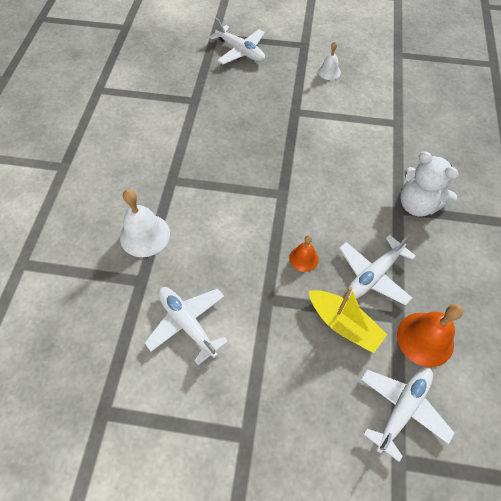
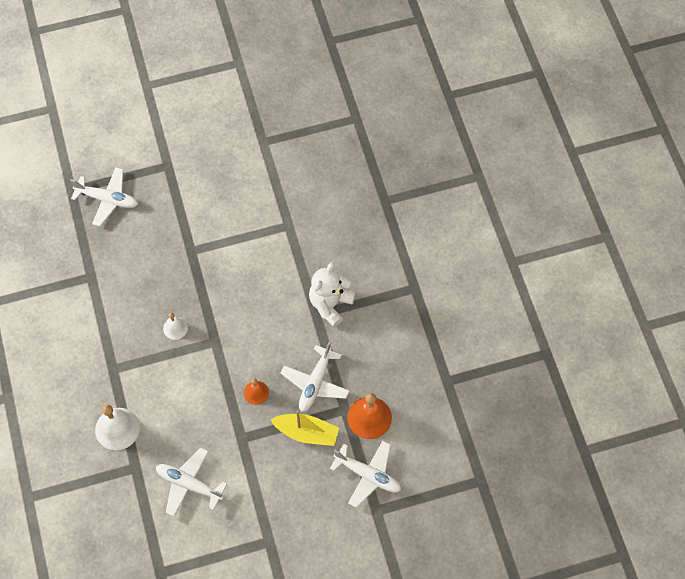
camera: 25 degrees left, 5 degrees up
(329, 72) = (205, 190): white bell -> white bell (175, 328)
(402, 408) = (368, 475): white plane -> white plane turned 105 degrees clockwise
(417, 204) = (330, 304): white teddy bear -> white teddy bear turned 105 degrees clockwise

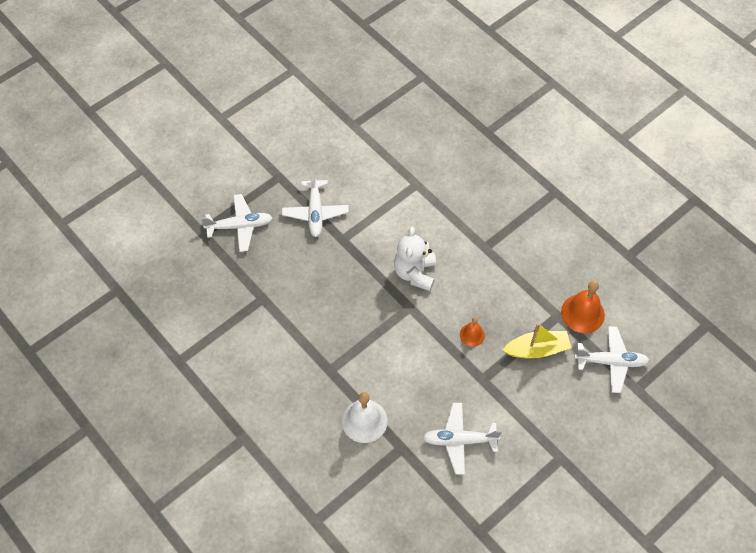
camera: 25 degrees left, 5 degrees down
(175, 328) = (366, 310): white bell -> none
(315, 383) = (519, 304): white plane -> white plane (315, 212)
(330, 304) = (492, 234): white teddy bear -> white teddy bear (415, 273)

